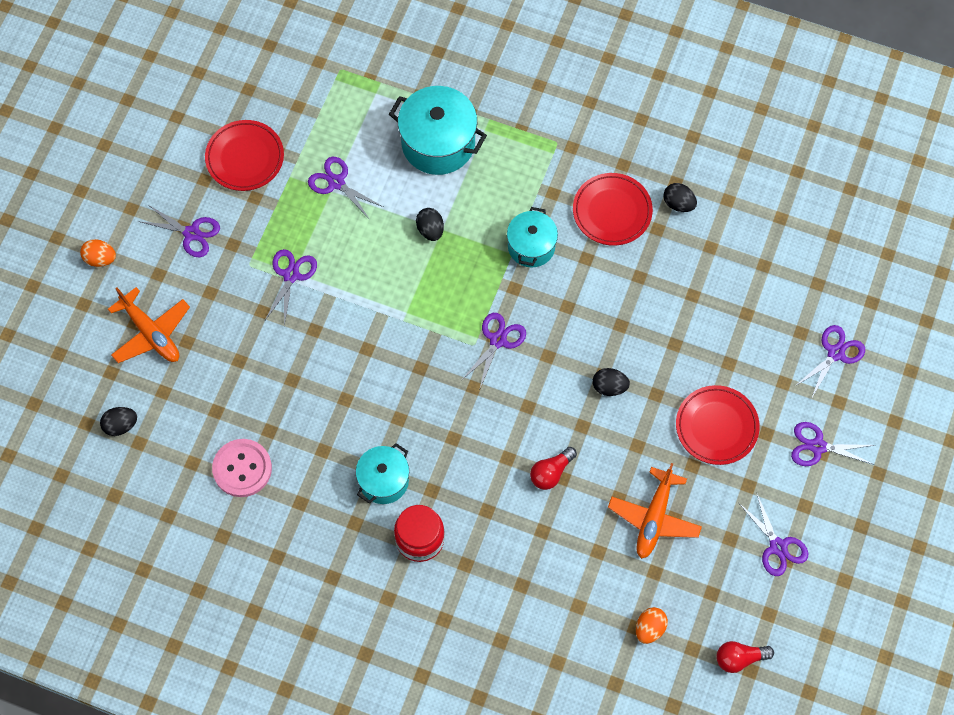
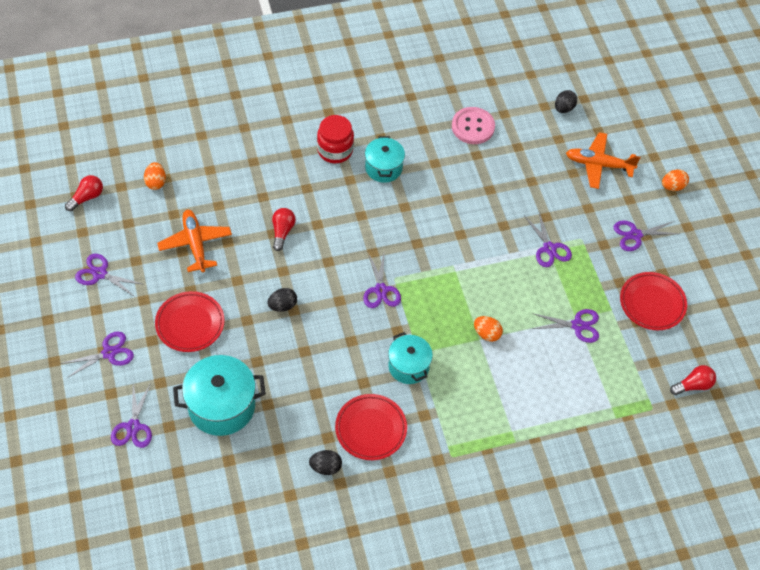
camera: 140 degrees right, 10 degrees down
(283, 65) = (693, 385): none -> red light bulb
(430, 230) = (487, 334): black egg -> orange egg
(438, 143) = (535, 399): turquoise pot -> turquoise pot (221, 406)

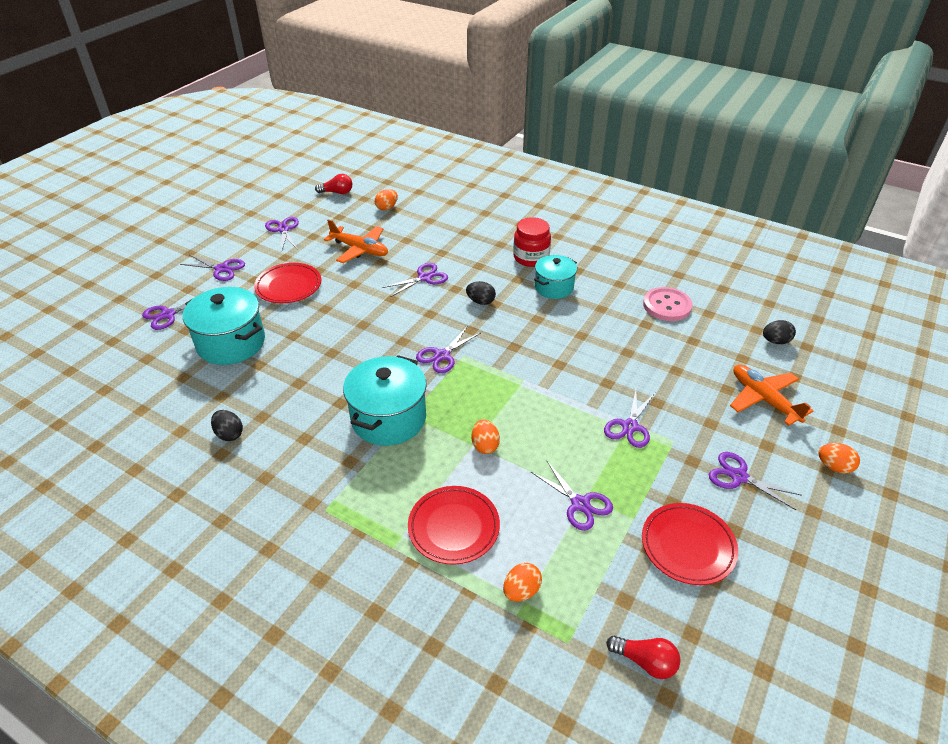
camera: 50 degrees right, 15 degrees down
(195, 244) = (360, 250): orange plane -> orange plane turned 90 degrees clockwise
(282, 232) = (425, 278): red light bulb -> purple scissors
(282, 305) = (360, 317): black egg -> black egg (481, 301)
(371, 429) = (298, 436): red plate -> red plate (454, 527)
(408, 366) = (388, 418): turquoise pot -> turquoise pot, size x1.58
(604, 403) = (521, 591): none -> orange egg

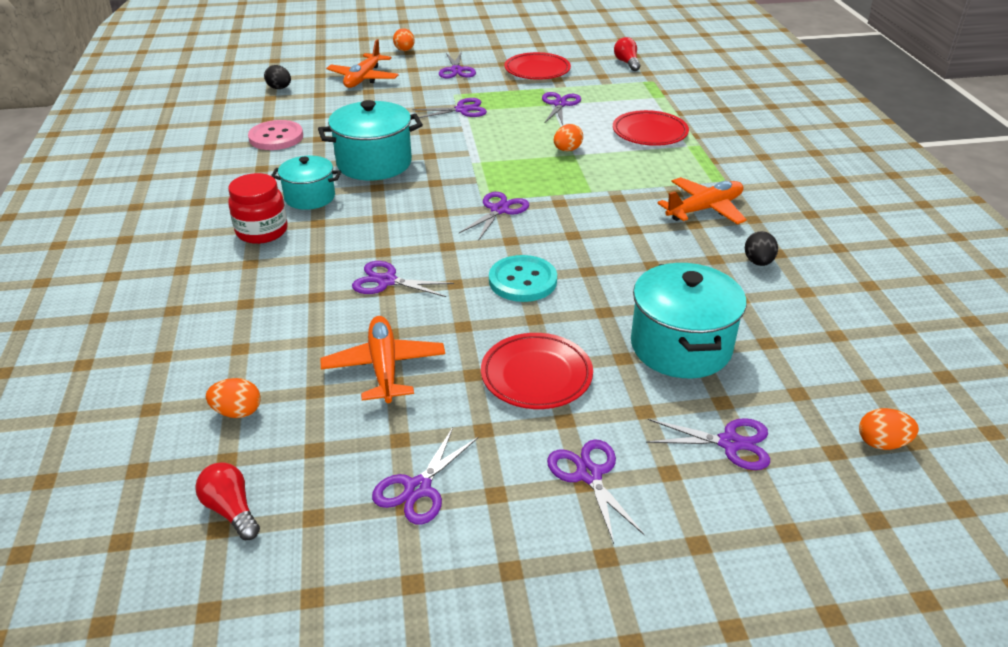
camera: 130 degrees left, 5 degrees down
(310, 460) = (705, 209): none -> orange plane
(359, 322) = (522, 281): none -> turquoise button
(388, 418) = (610, 198): turquoise pot -> turquoise pot (374, 163)
(442, 355) = (499, 210): purple scissors -> purple scissors turned 60 degrees counterclockwise
(481, 301) = (387, 226): black egg -> none
(521, 591) = (649, 100): orange egg -> orange egg (882, 443)

